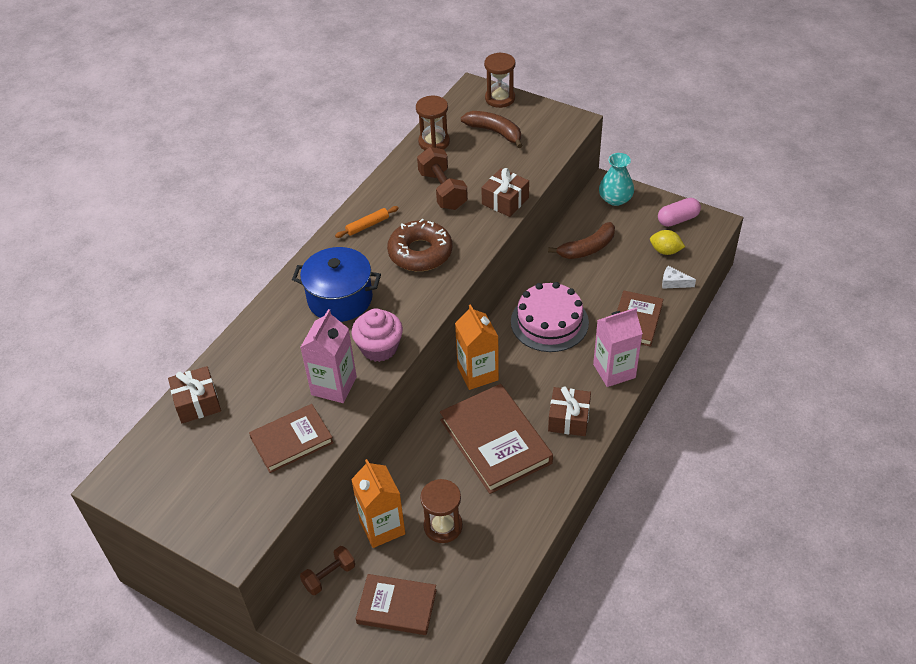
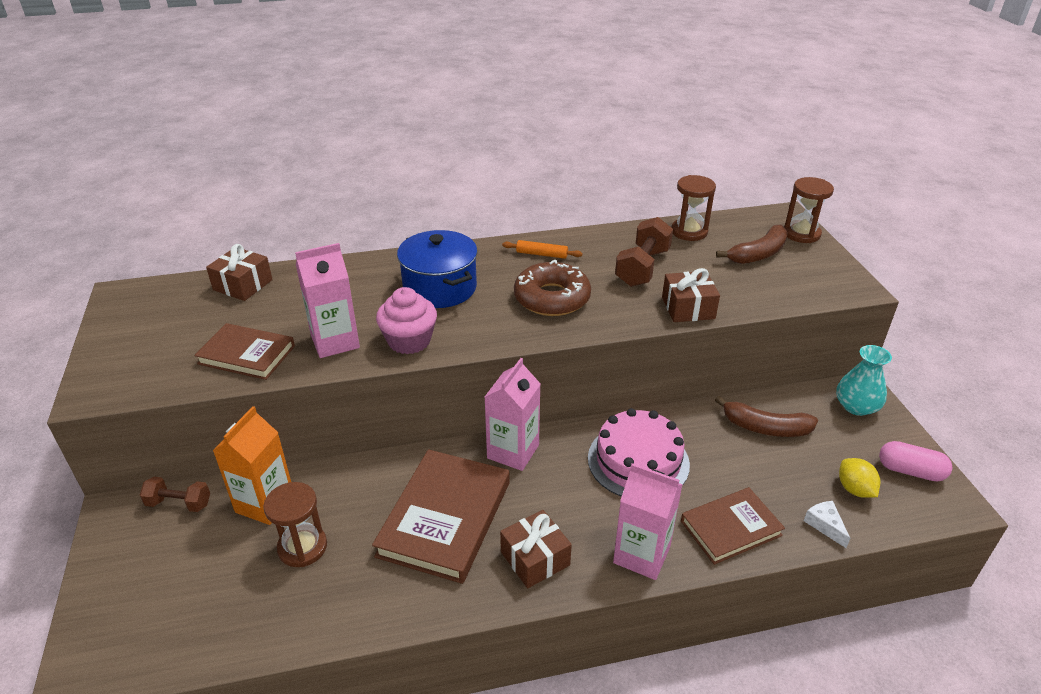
camera: 45 degrees right, 10 degrees down
(396, 606) = (175, 576): brown book -> none
(477, 373) = (513, 451): orange carton -> pink carton
(495, 132) = (758, 254): brown banana -> brown banana turned 60 degrees clockwise

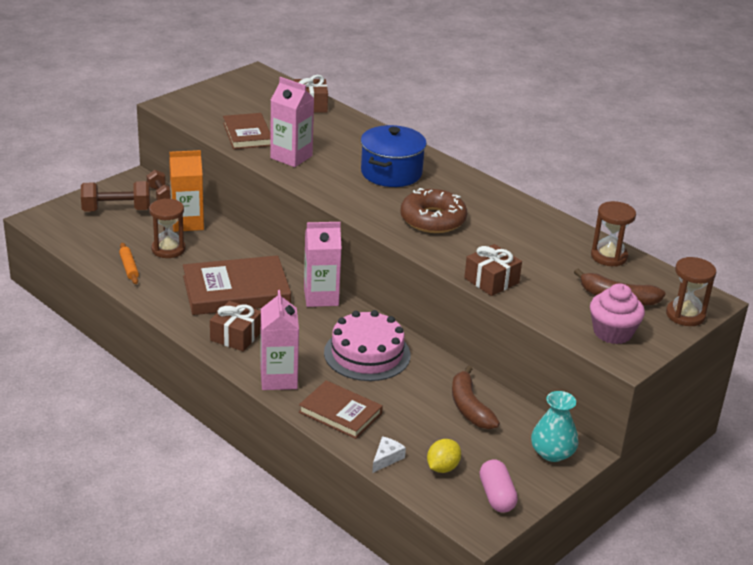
camera: 55 degrees right, 5 degrees down
(409, 341) = (321, 181): pink cupcake -> pink cupcake (612, 332)
(541, 254) = (485, 199): orange rolling pin -> orange rolling pin (129, 267)
(642, 267) = (523, 247): brown dumbbell -> brown dumbbell (116, 210)

